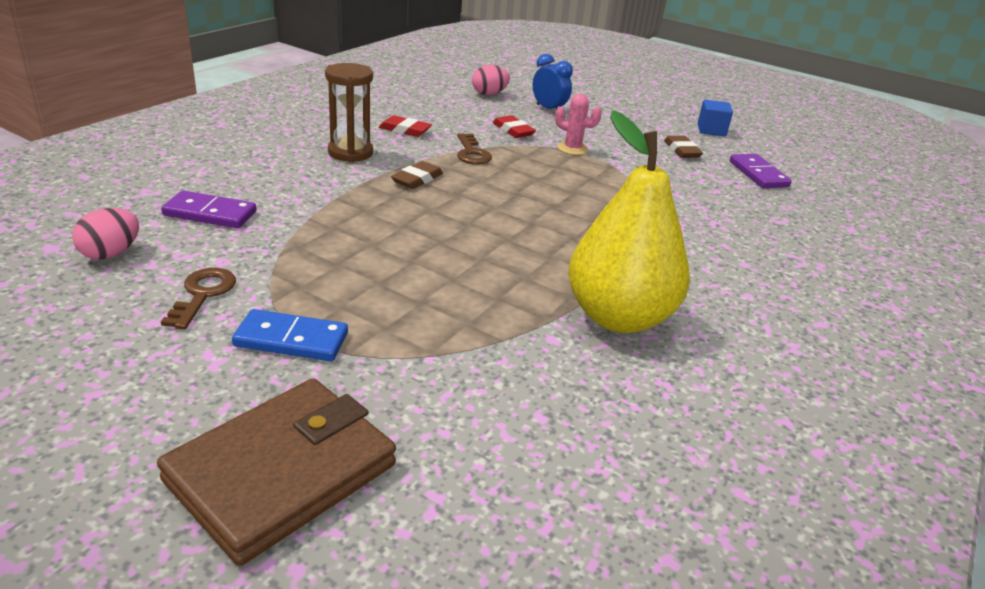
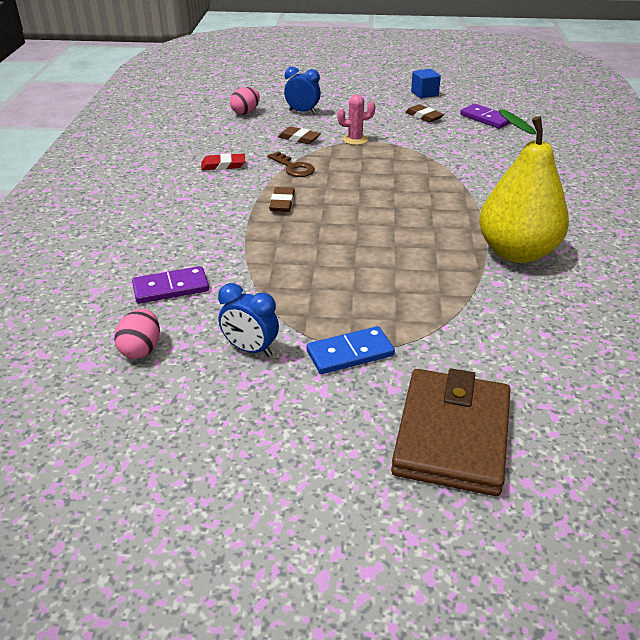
camera: 25 degrees left, 5 degrees up
(202, 294) = (250, 349): brown key -> blue clock
(350, 153) = (208, 199): brown hourglass -> none
(513, 130) = (299, 138): red eraser -> brown eraser

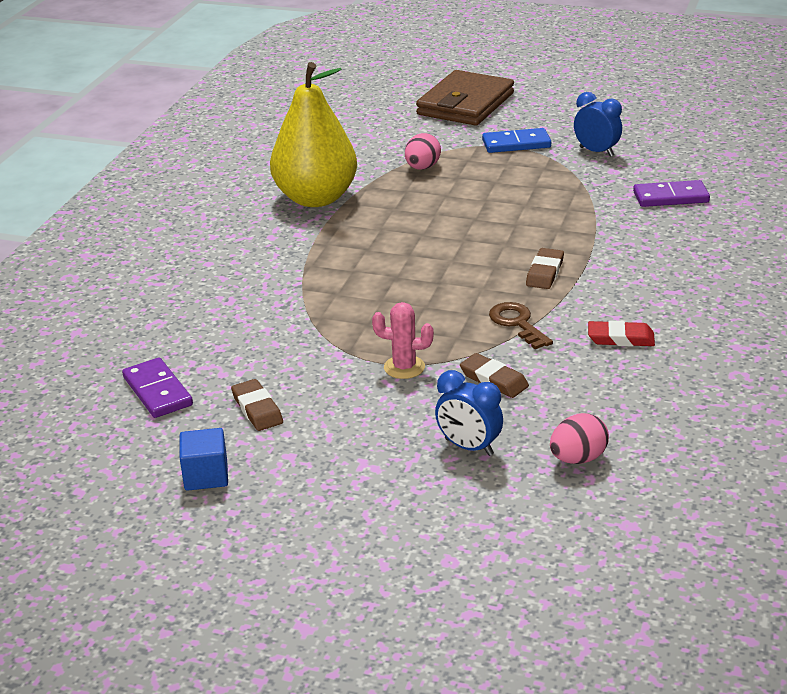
camera: 165 degrees left, 5 degrees down
(141, 349) = (687, 158): pink egg -> pink egg (422, 168)

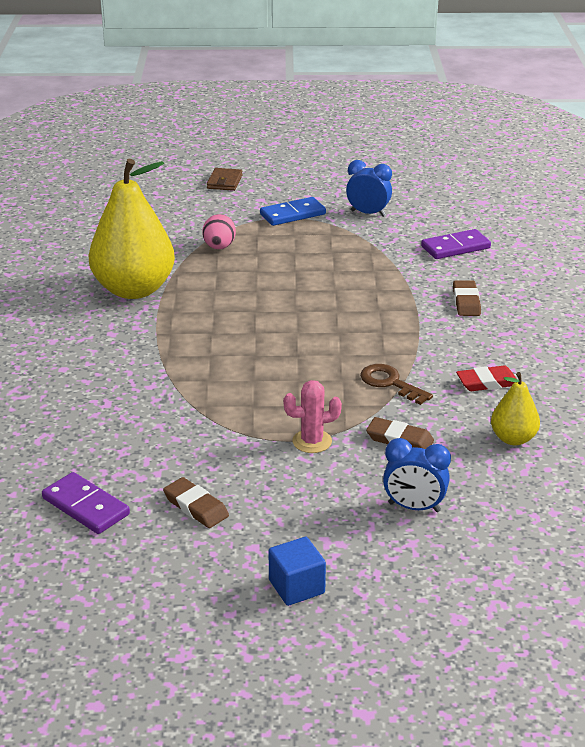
camera: 20 degrees left, 0 degrees up
(206, 476) = (183, 583): blue cube -> blue cube (296, 587)
(465, 104) = (224, 182): brown wallet -> brown wallet, size x0.45
(544, 272) = (387, 331): brown eraser -> brown eraser (466, 302)
(578, 459) = (514, 500): pink egg -> none
(614, 398) = (513, 438): none -> yellow pear

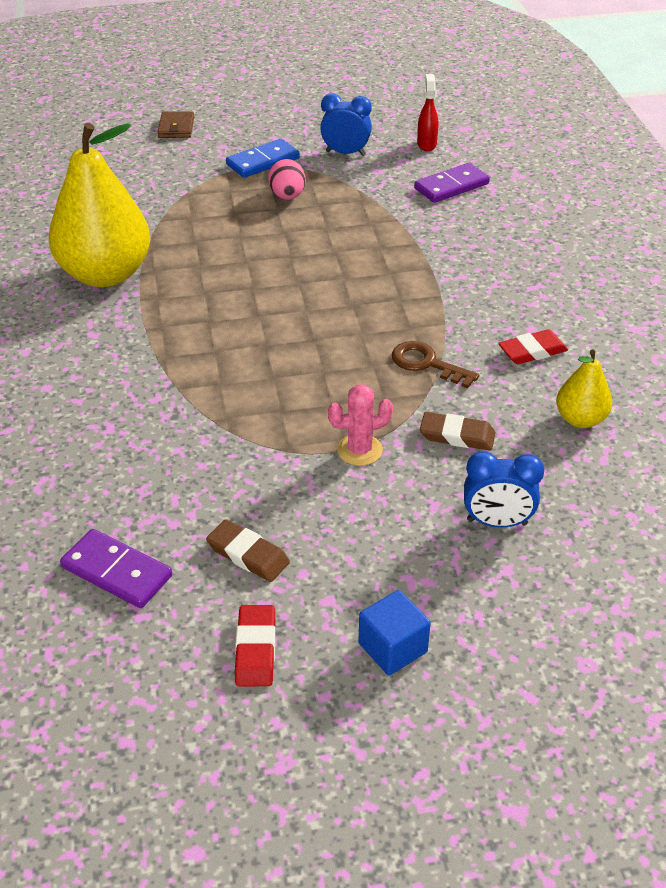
camera: 10 degrees left, 10 degrees up
(183, 574) = (255, 649): none -> red eraser
(219, 247) = (190, 210): pink egg -> pink egg (287, 196)
(443, 212) = (426, 144): none -> red spray bottle
(466, 302) = (481, 252): brown eraser -> none

